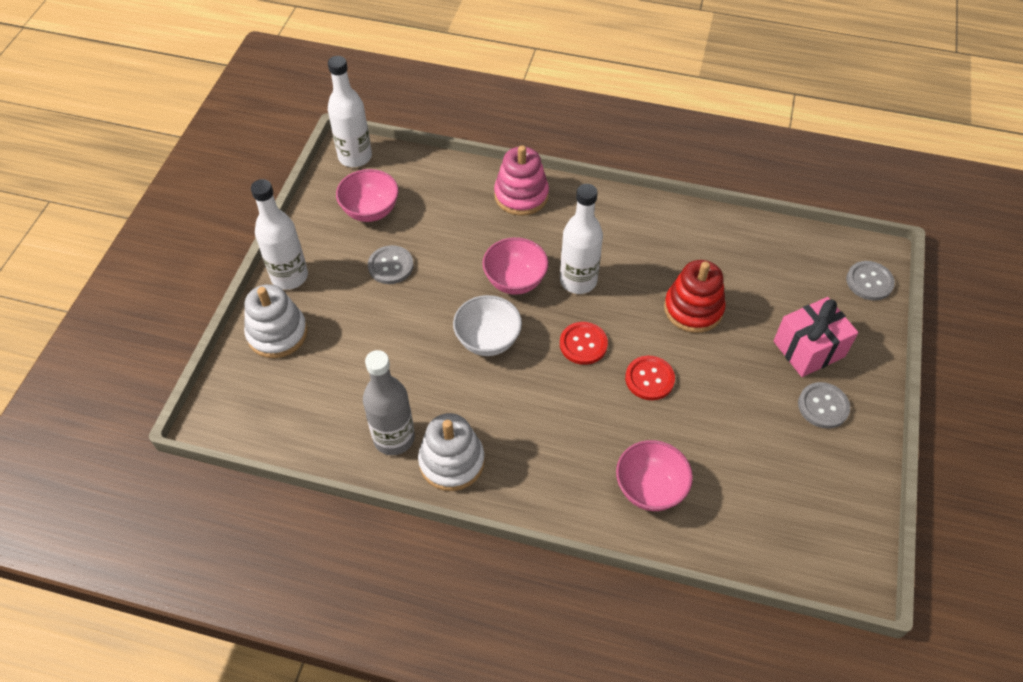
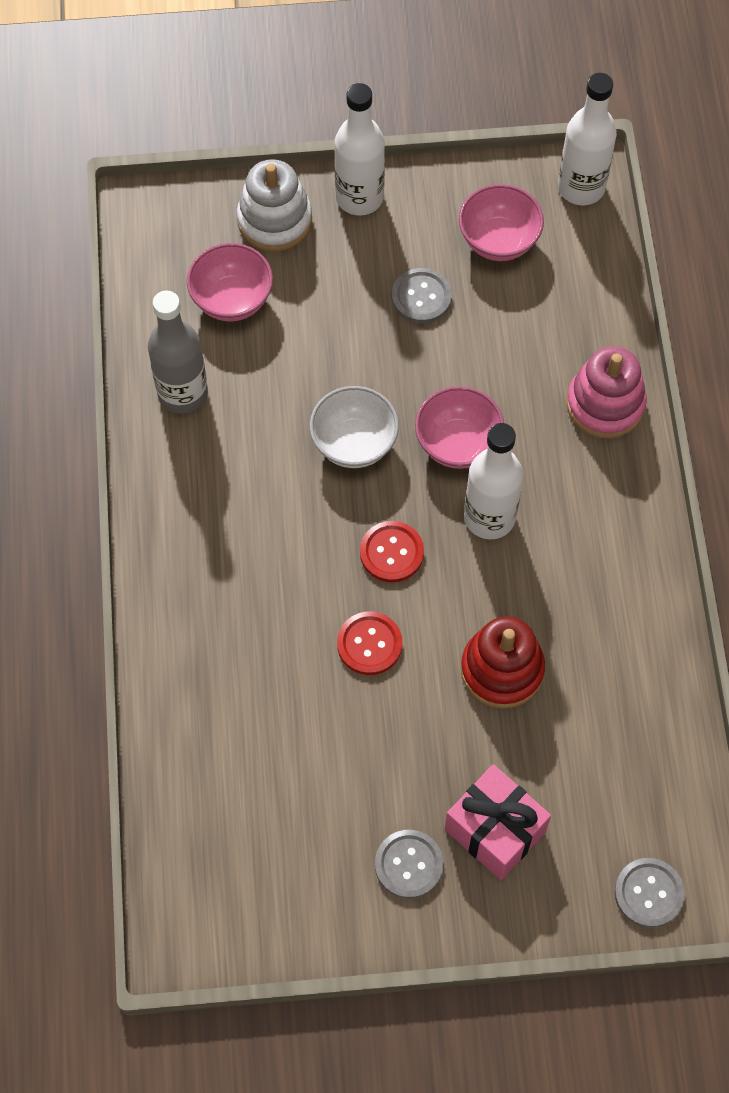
camera: 70 degrees right, 10 degrees up
(451, 461) = (174, 462): white stacking toy -> none
(650, 488) = (214, 684): pink bowl -> pink bowl (232, 300)

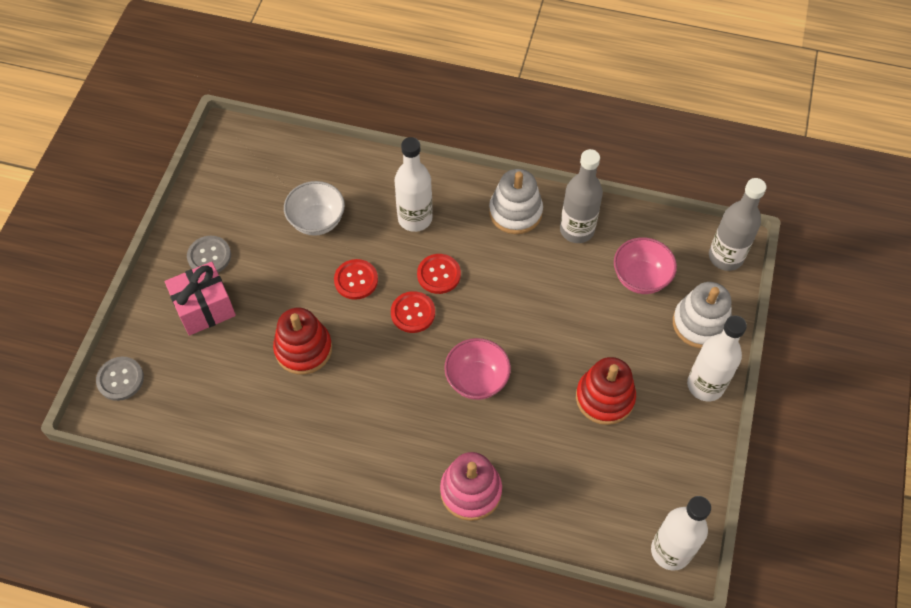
camera: 110 degrees right, 5 degrees down
(163, 213) = (725, 257): none -> grey bottle
(180, 477) = (515, 212): none -> white stacking toy
(319, 541) = (438, 274): none -> red button
(354, 443) = (502, 317): white bowl -> white bowl (317, 221)
(421, 297) = (604, 398): grey button -> red stacking toy
(489, 517) = (413, 380): white bottle -> white bottle (415, 218)
(498, 241) = (638, 469): pink bowl -> none

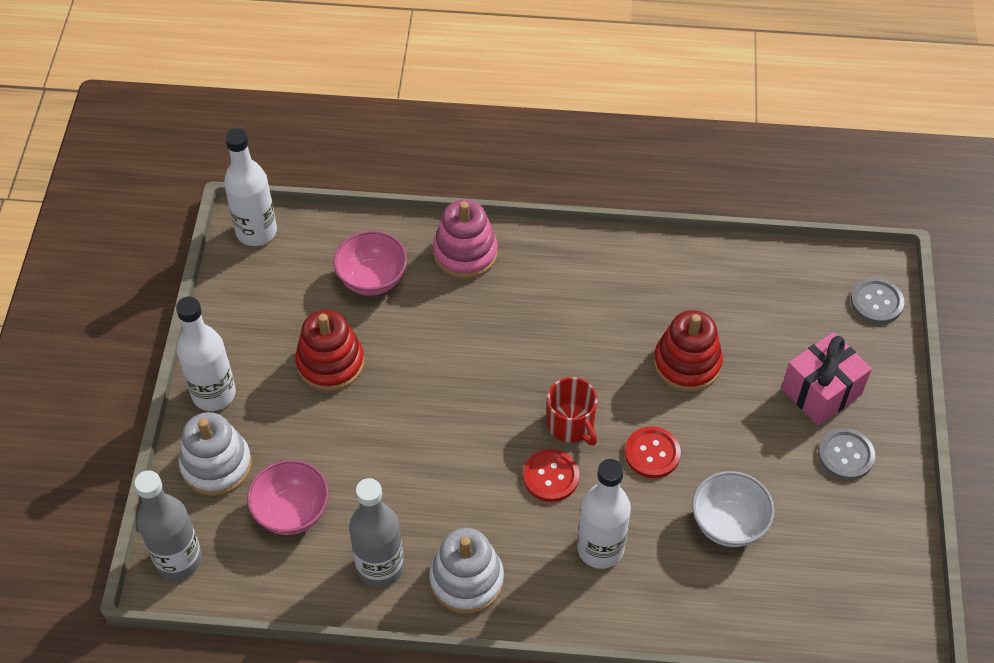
camera: 170 degrees right, 5 degrees down
(413, 313) = (571, 424): red button -> red mug
(477, 380) = (479, 360): pink bowl -> pink bowl (372, 279)

